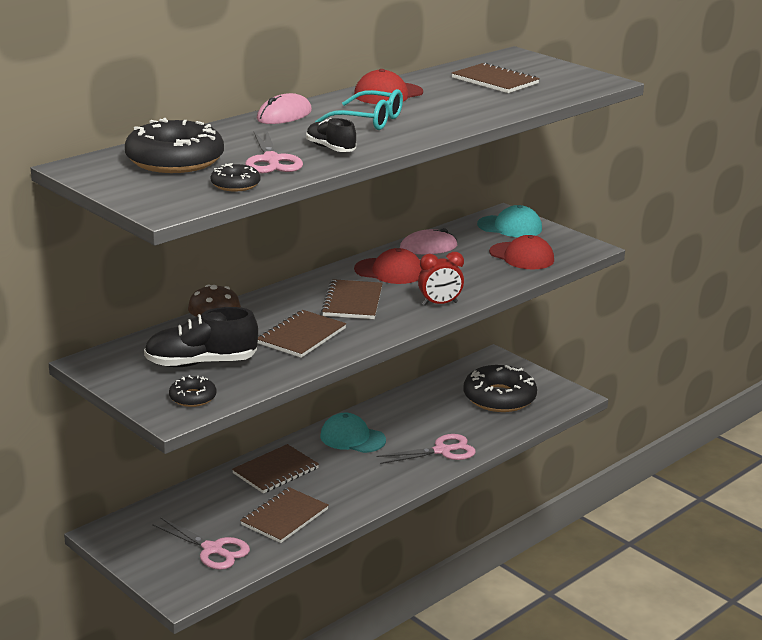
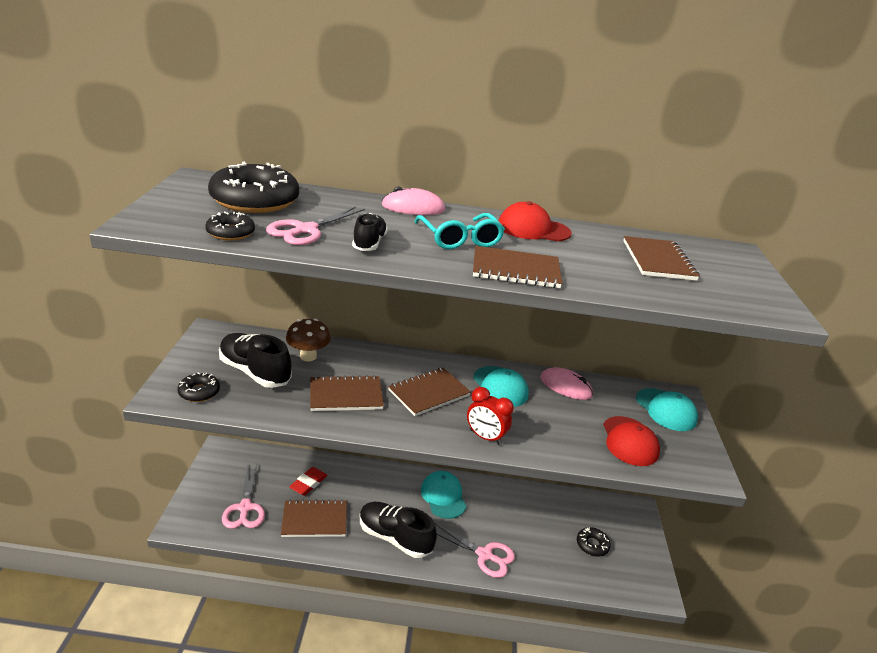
camera: 45 degrees right, 5 degrees up
(231, 501) = (308, 483): none -> red eraser
(275, 471) = (363, 483): brown notebook -> brown notebook (515, 270)
(364, 485) = (395, 538): none -> black shoe
(389, 271) = (500, 387): red cap -> turquoise cap
(499, 398) = (592, 545): black donut -> black donut, size x0.48

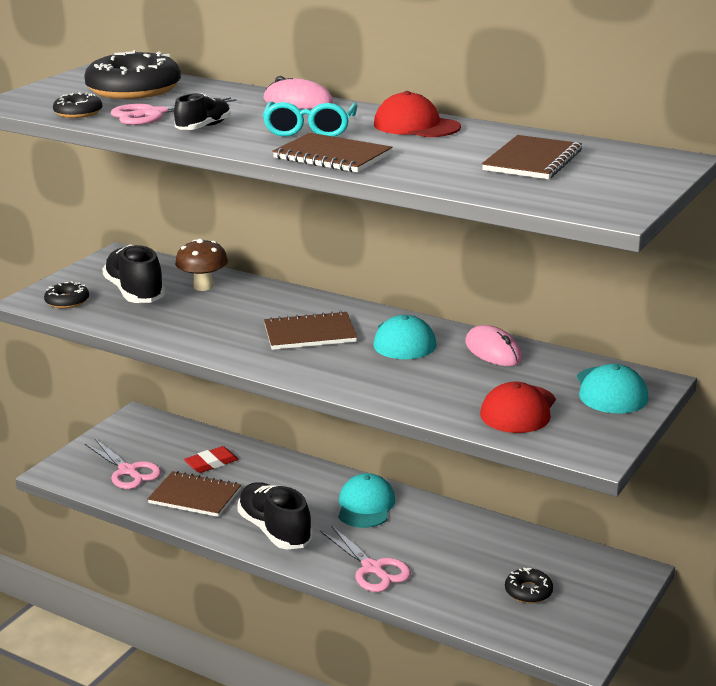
camera: 30 degrees right, 5 degrees down
(245, 507) = (128, 471): pink scissors -> pink scissors turned 60 degrees counterclockwise
(346, 395) = (213, 323): brown notebook -> none
(485, 437) = (336, 378): red clock -> none

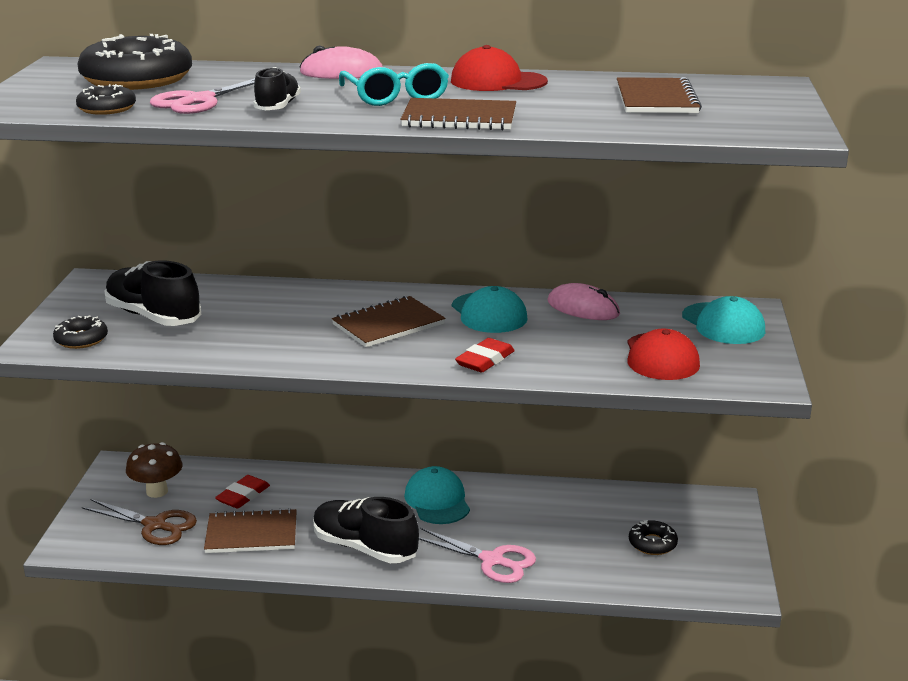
camera: 25 degrees left, 0 degrees up
(128, 471) = (154, 525): pink scissors -> brown scissors
(203, 286) = (225, 297): brown mushroom -> brown mushroom (157, 491)
(359, 380) = (485, 360): none -> red eraser

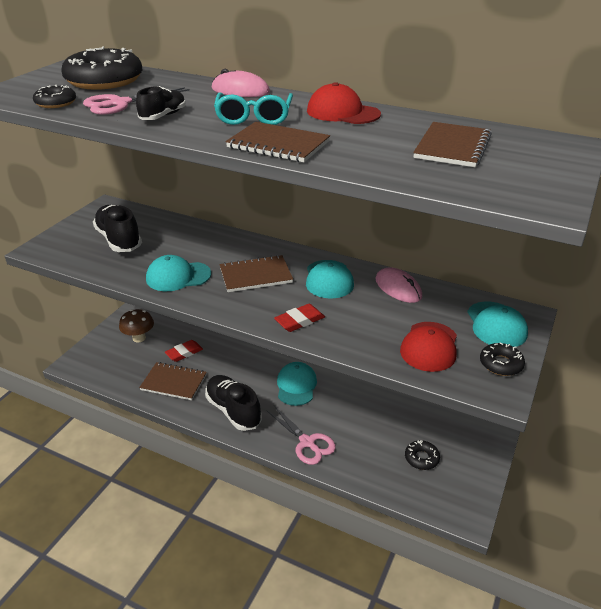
camera: 20 degrees right, 10 degrees up
(81, 339) = (66, 249): black donut -> black donut (501, 364)
(154, 525) = (124, 362): brown scissors -> none
(280, 342) = (178, 276): none -> turquoise cap

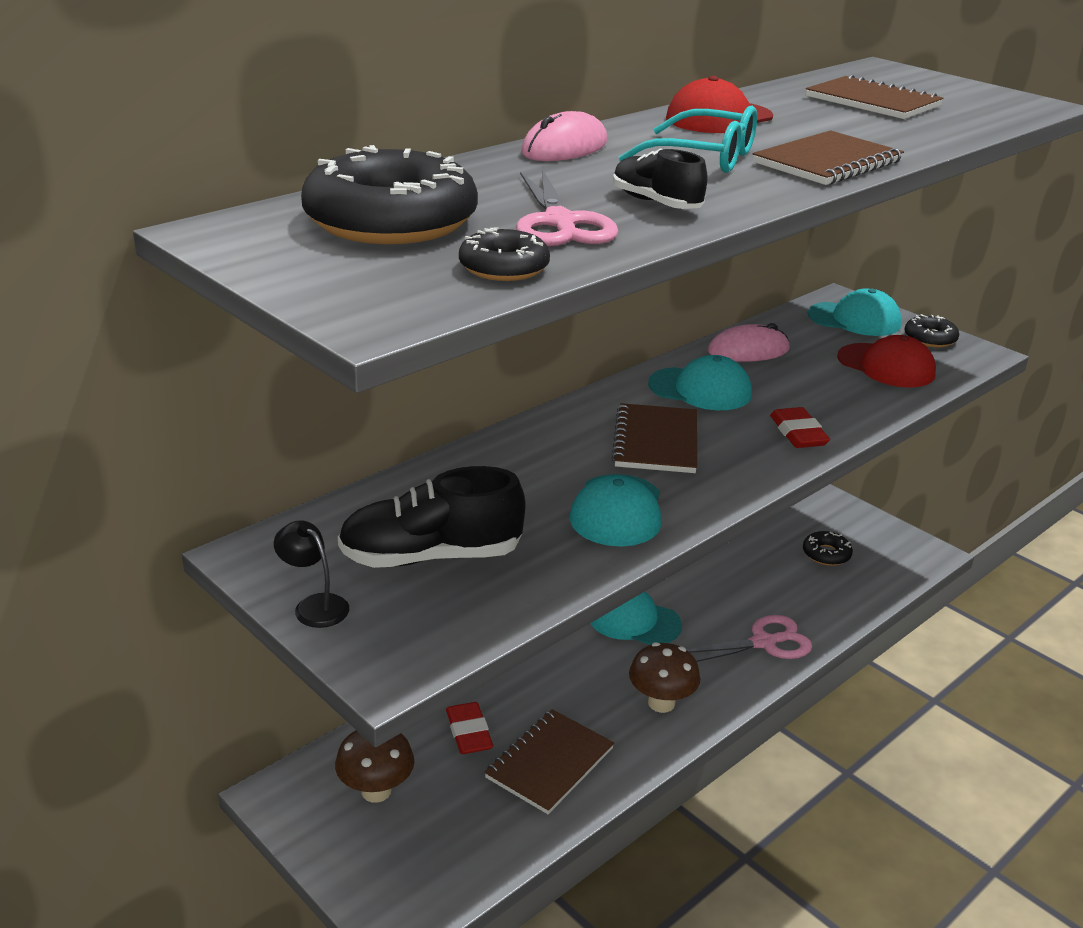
camera: 70 degrees left, 5 degrees down
(76, 225) = (314, 605): none -> black lamp
(233, 410) = (661, 703): black shoe -> brown mushroom

